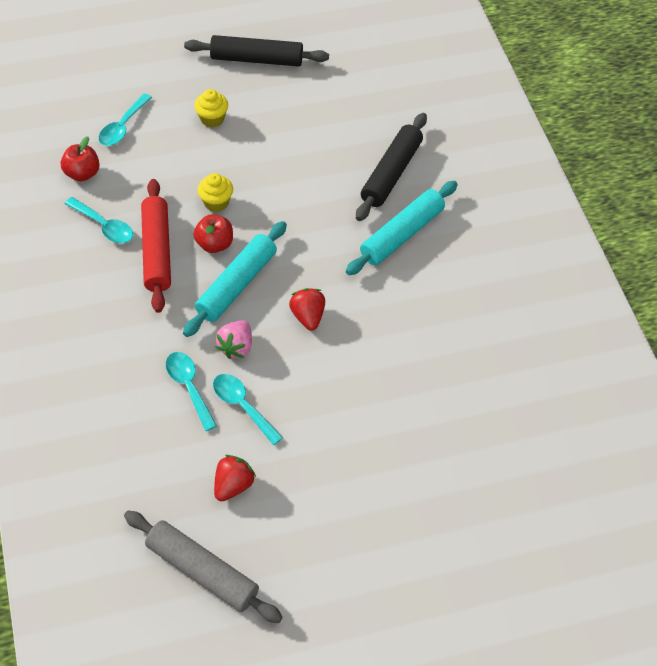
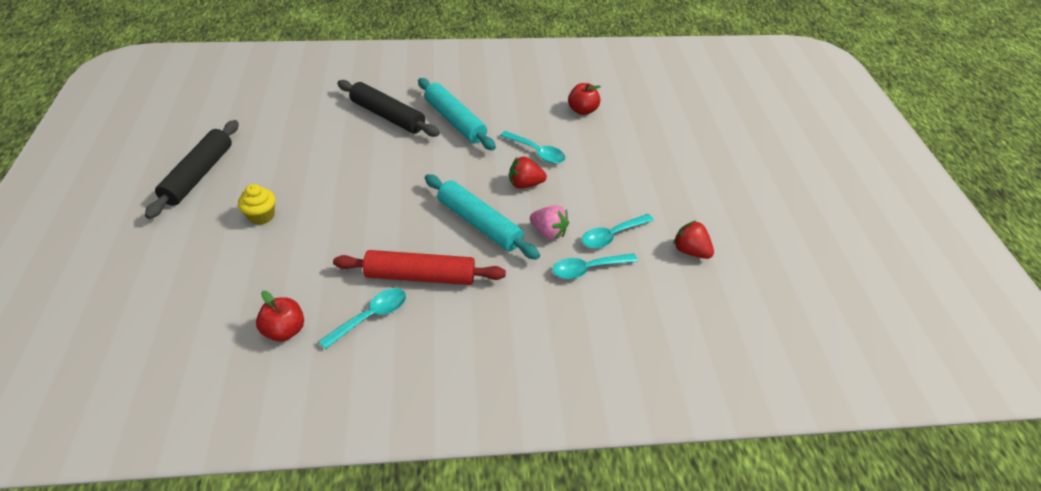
camera: 80 degrees left, 10 degrees down
(123, 127) = (232, 288): turquoise spoon -> turquoise spoon (537, 152)
(202, 571) = (773, 280): grey rolling pin -> none
(214, 244) = (426, 233): red apple -> red apple (582, 110)
(216, 202) = (374, 226): yellow cupcake -> none

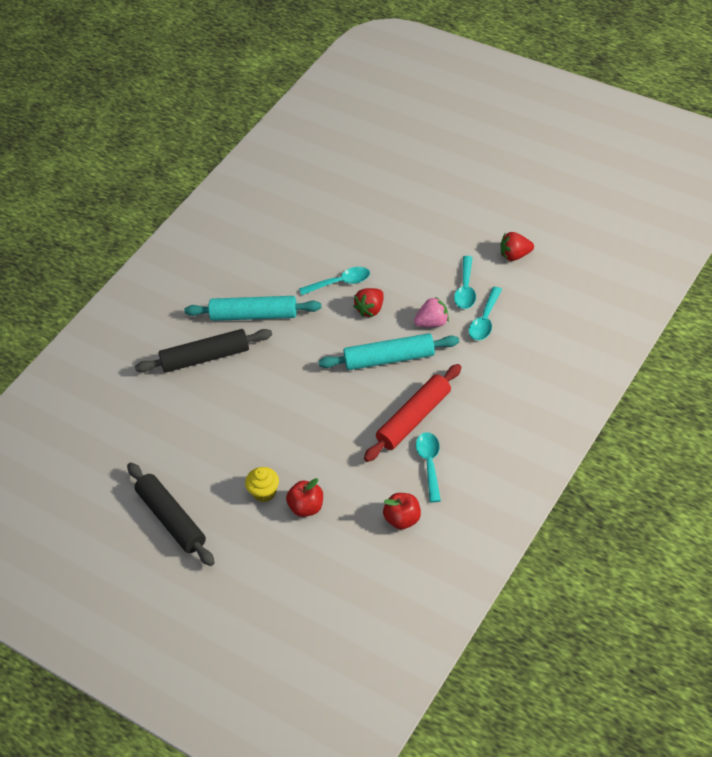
camera: 45 degrees left, 5 degrees up
(582, 110) = (315, 226): red apple -> red apple (306, 507)

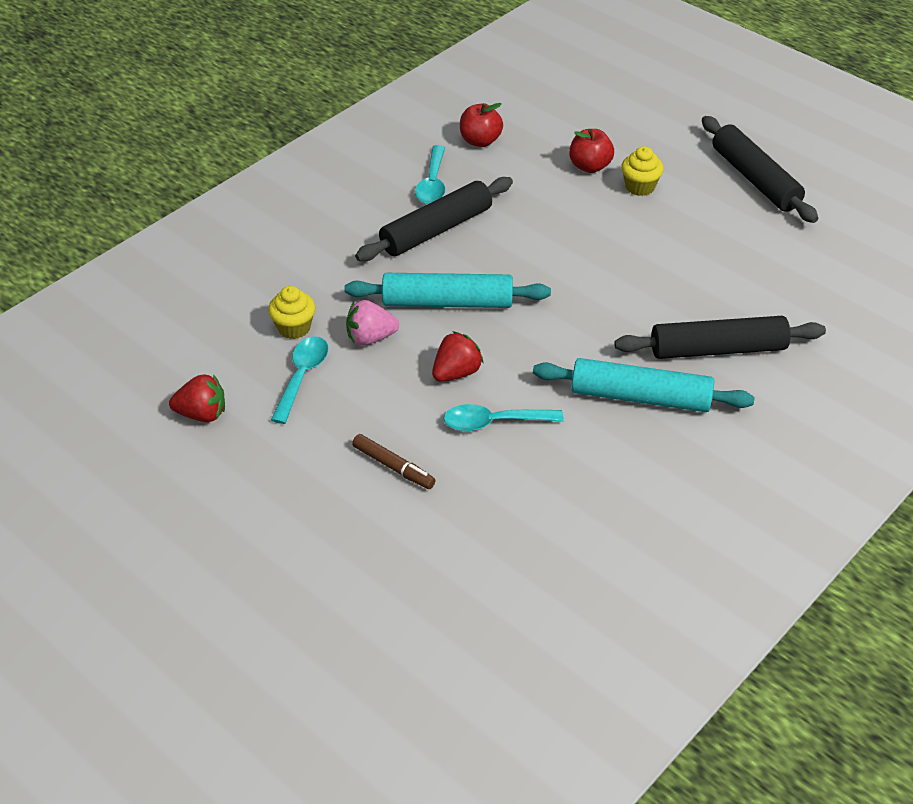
camera: 175 degrees left, 5 degrees down
(392, 247) = (393, 467): none -> brown marker
(414, 419) = (436, 229): red rolling pin -> black rolling pin
(485, 320) = (294, 328): turquoise spoon -> yellow cupcake

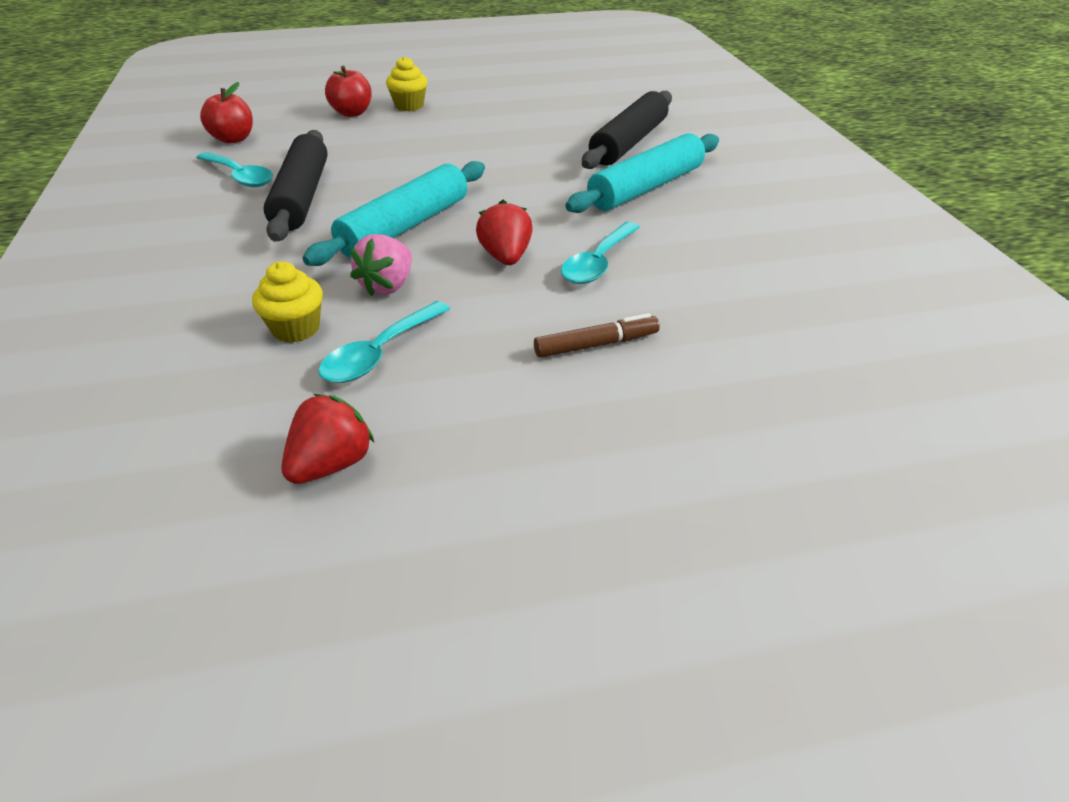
camera: 55 degrees left, 5 degrees down
(302, 376) = (380, 353): turquoise spoon -> turquoise spoon turned 105 degrees counterclockwise
(755, 179) = (471, 73): black rolling pin -> none

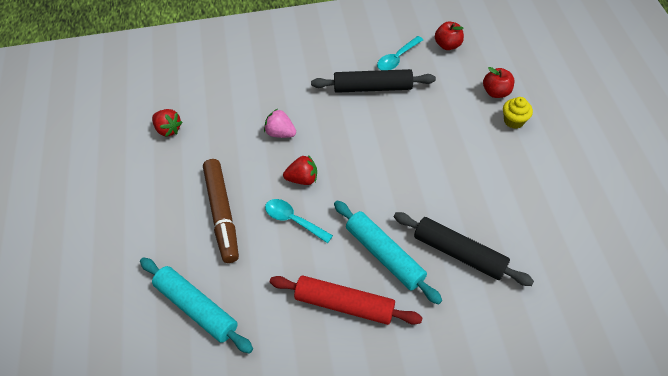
camera: 95 degrees right, 15 degrees up
(296, 329) = (251, 106): yellow cupcake -> none
(380, 353) = (229, 136): turquoise spoon -> none
(405, 227) = (337, 134): turquoise rolling pin -> turquoise rolling pin (196, 308)
(596, 344) = (222, 214): brown marker -> brown marker, size x1.95
(738, 215) = (344, 304): none -> red rolling pin

